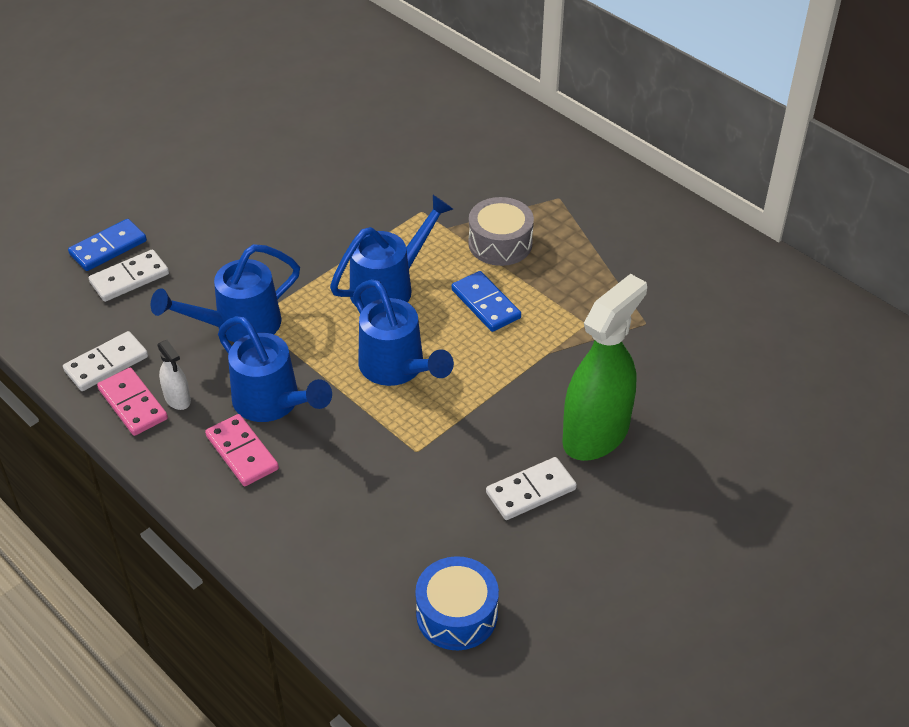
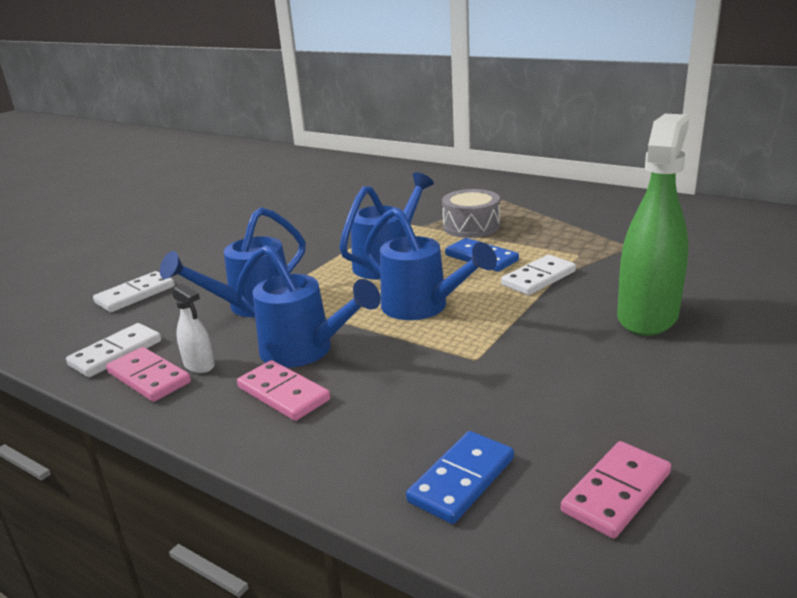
camera: 10 degrees left, 20 degrees down
(108, 248) = (112, 280): blue domino -> blue domino (462, 480)
(457, 614) = (616, 492): blue drum -> pink domino
(531, 491) = (617, 367): white domino -> white domino (538, 278)

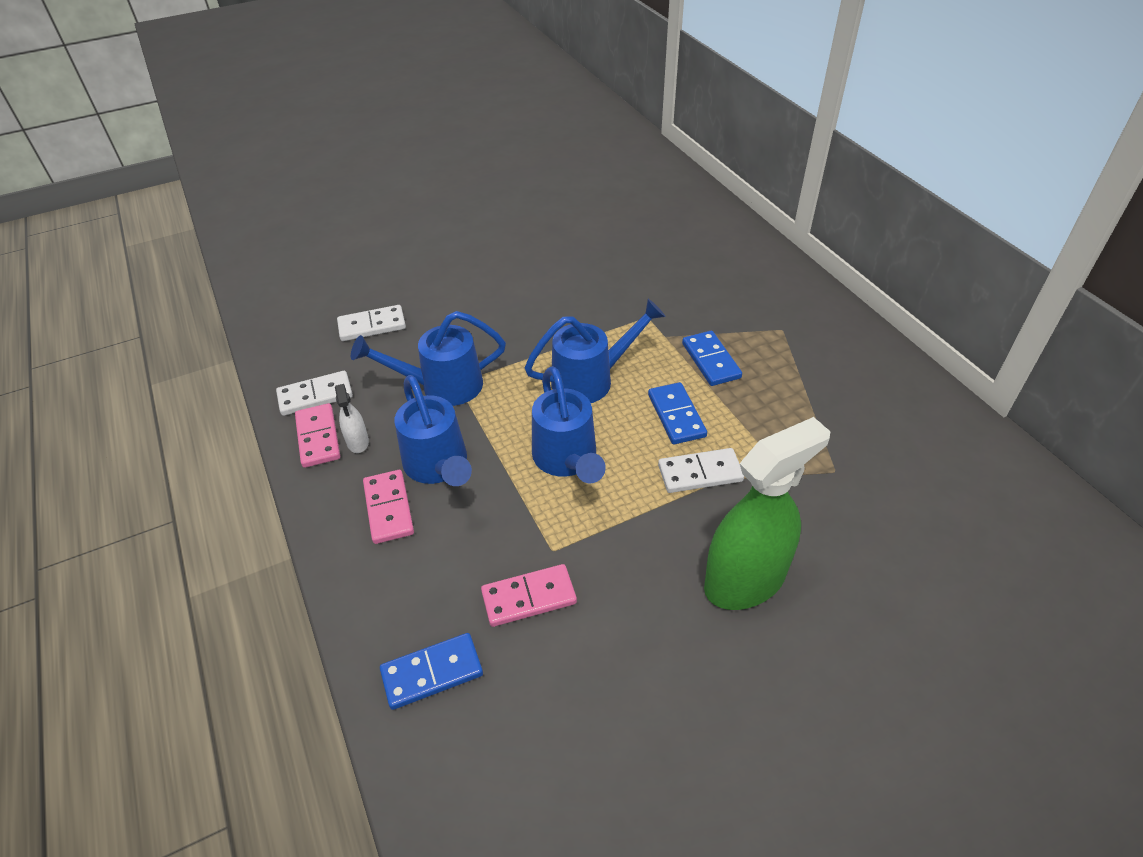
camera: 30 degrees right, 20 degrees up
(471, 226) = (710, 360): grey drum -> blue domino
(616, 492) = (521, 755): pink domino -> pink domino (529, 598)

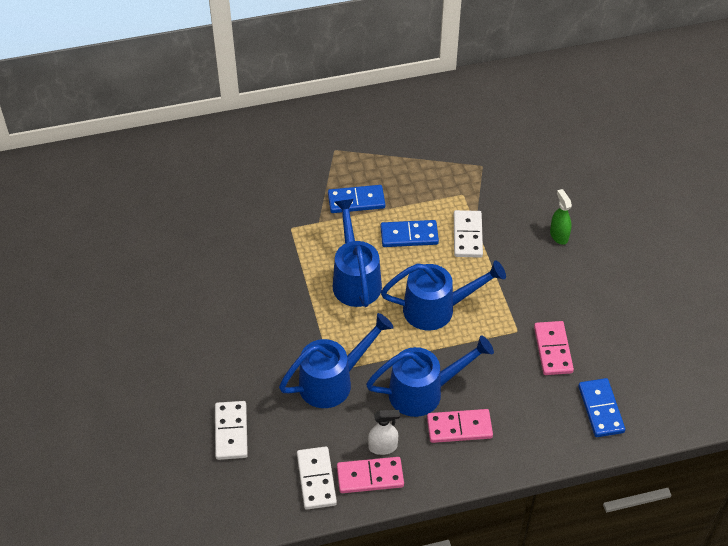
camera: 80 degrees left, 5 degrees up
(442, 386) = (332, 381): blue watering can -> blue watering can turned 120 degrees counterclockwise
(745, 580) = (559, 235): green spray bottle -> green spray bottle, size x0.43

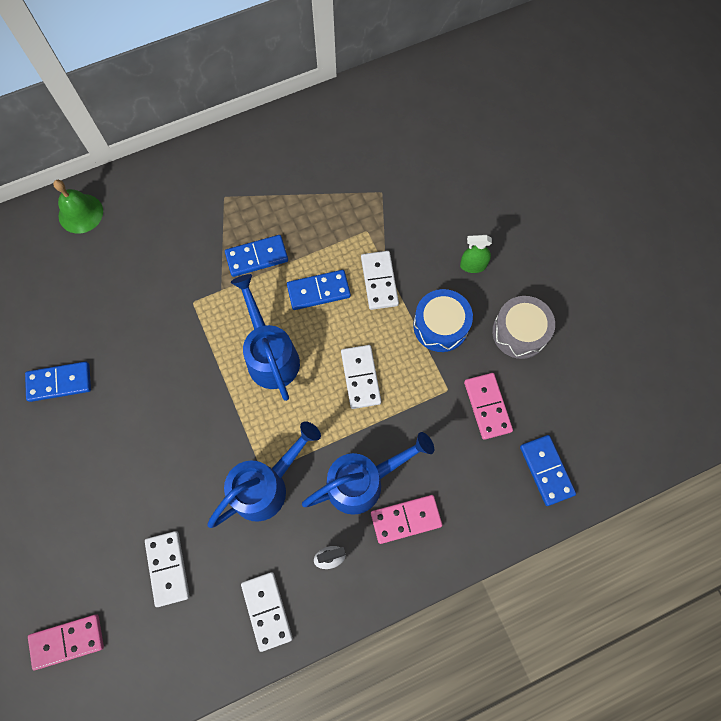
camera: 10 degrees left, 20 degrees up
(159, 273) = (59, 382): none -> blue domino
(201, 145) = (80, 213): none -> green bell
(370, 476) = (322, 596): pink domino -> pink domino (67, 641)
(436, 309) = (361, 377): blue watering can -> white domino
(519, 279) = (440, 326): none -> blue drum
(559, 235) = (473, 265): green spray bottle -> green spray bottle turned 60 degrees counterclockwise
(594, 295) = (519, 332): none -> grey drum

